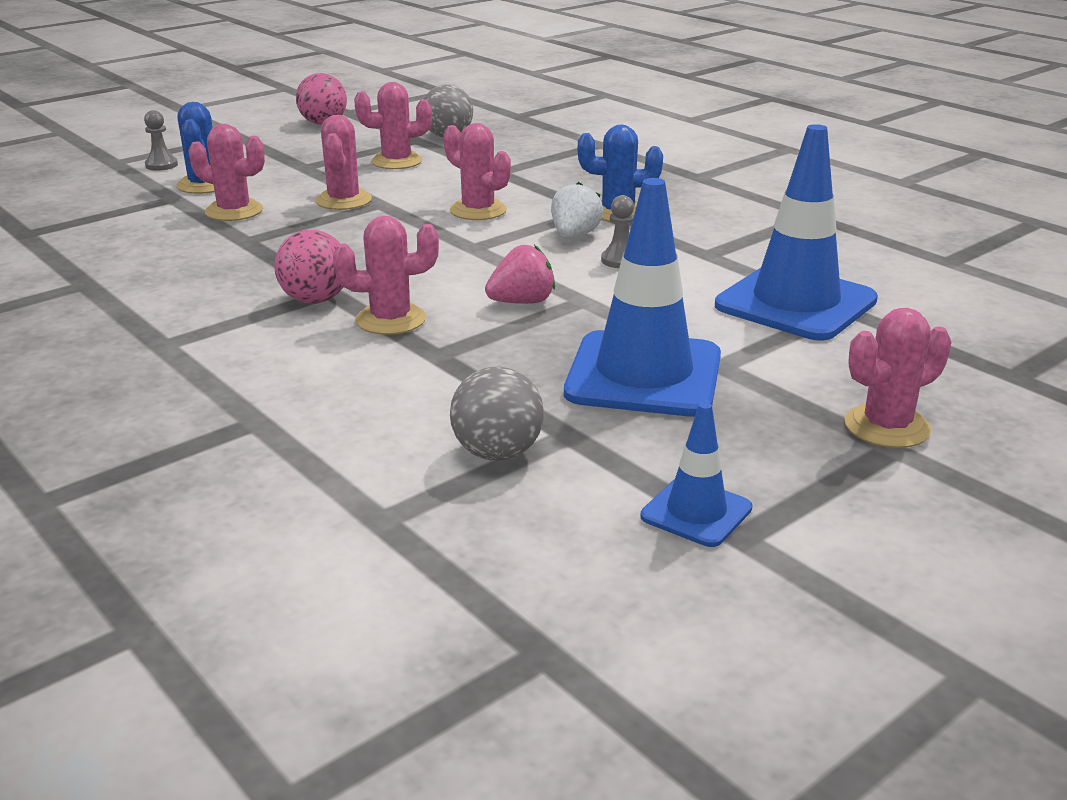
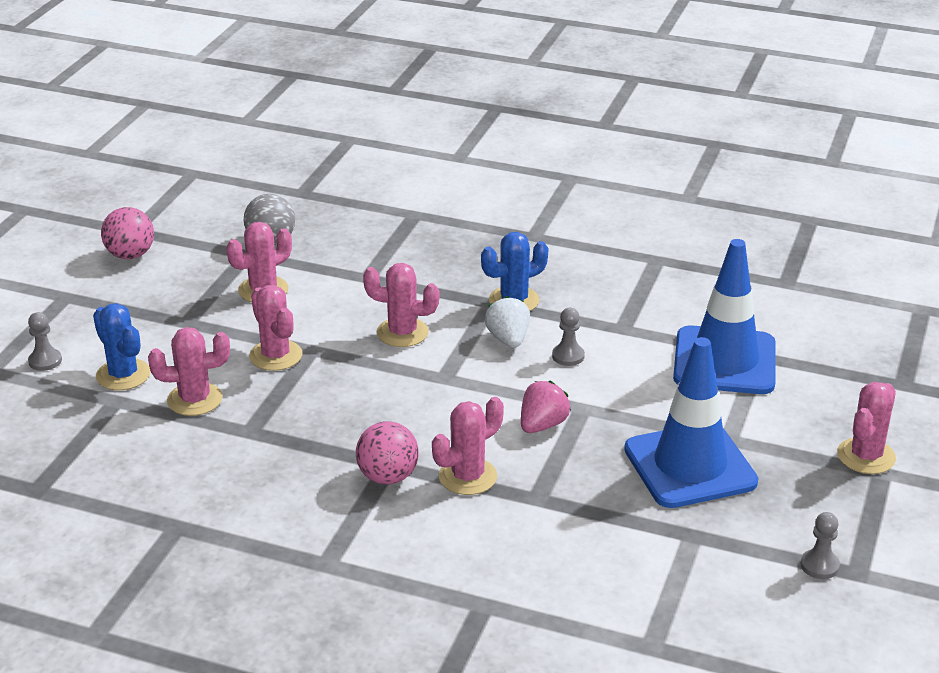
camera: 30 degrees left, 5 degrees up
(497, 453) = (666, 567): grey ball -> none
(696, 512) = (819, 565): blue traffic cone -> grey pawn

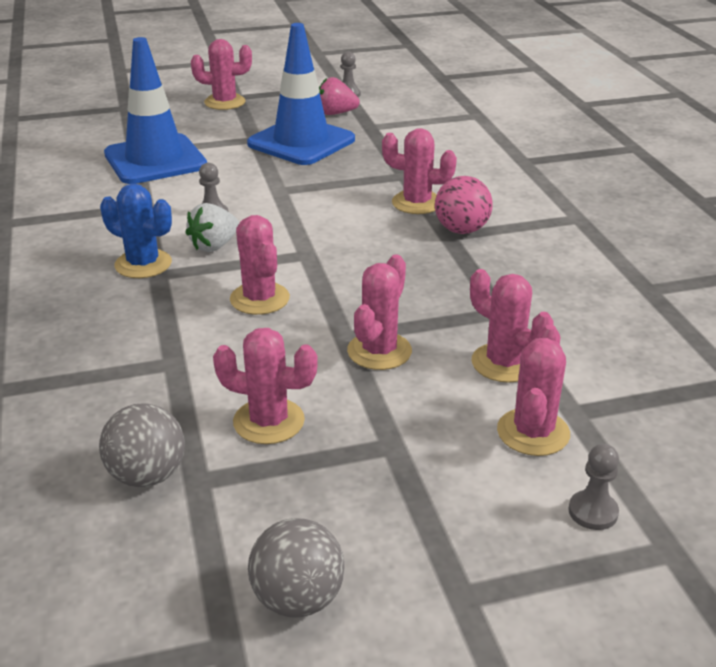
camera: 125 degrees left, 0 degrees up
(123, 375) = (533, 432): blue cactus -> pink cactus
(130, 255) = (298, 599): pink ball -> grey ball
(542, 425) = (320, 197): pink strawberry -> pink strawberry (335, 113)

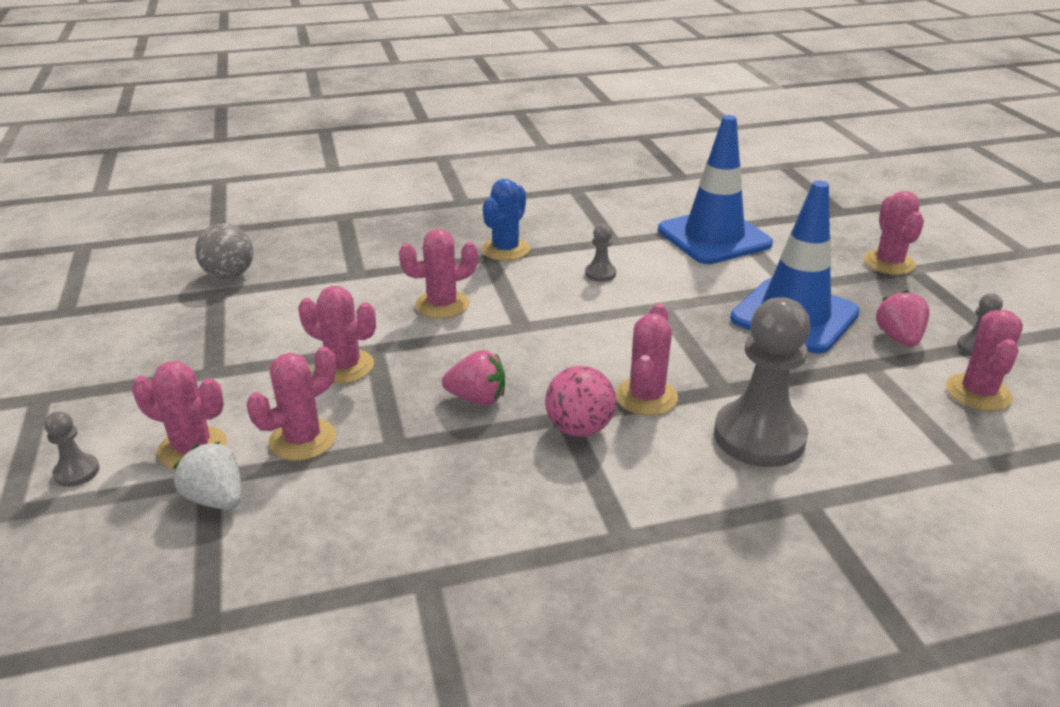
camera: 90 degrees right, 0 degrees up
(214, 246) = (538, 278): white strawberry -> white strawberry (216, 498)
(269, 421) = (267, 316): pink cactus -> pink cactus (978, 393)
(298, 599) = (84, 333): grey ball -> none
(427, 274) = (477, 398): none -> pink strawberry
(459, 168) = (759, 436): none -> grey pawn

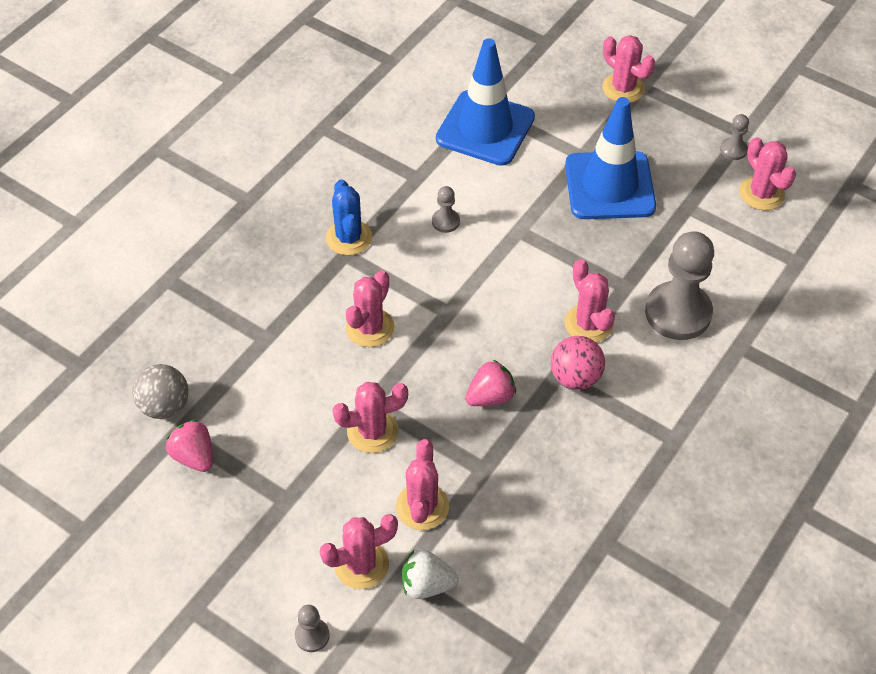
camera: 40 degrees left, 20 degrees up
(898, 338) = (686, 169): pink strawberry -> pink strawberry (194, 456)

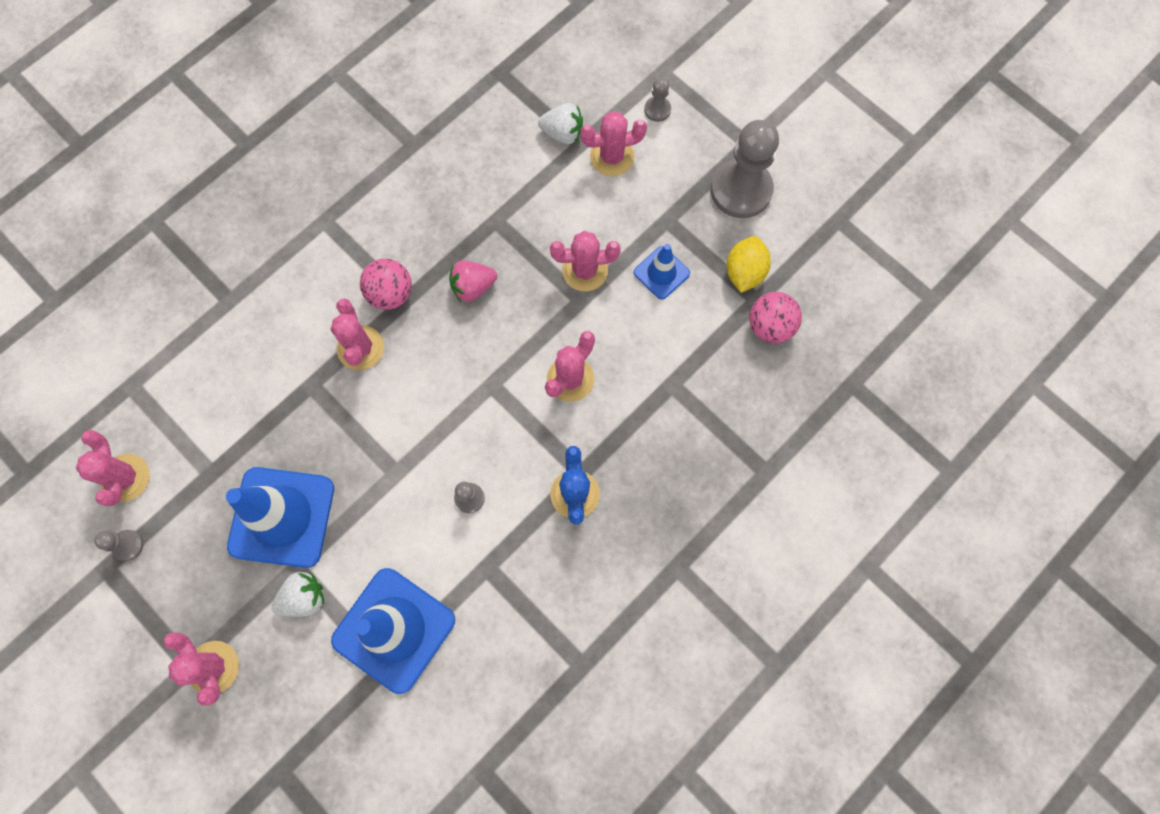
camera: 170 degrees left, 20 degrees up
(165, 406) = (770, 326): grey ball -> pink ball
(194, 456) = (744, 272): pink strawberry -> yellow lemon
(287, 441) = (661, 273): none -> blue traffic cone
(422, 507) = (554, 196): pink cactus -> none
(568, 138) = (304, 597): none -> white strawberry
(678, 313) = (271, 346): grey pawn -> grey pawn (741, 190)

